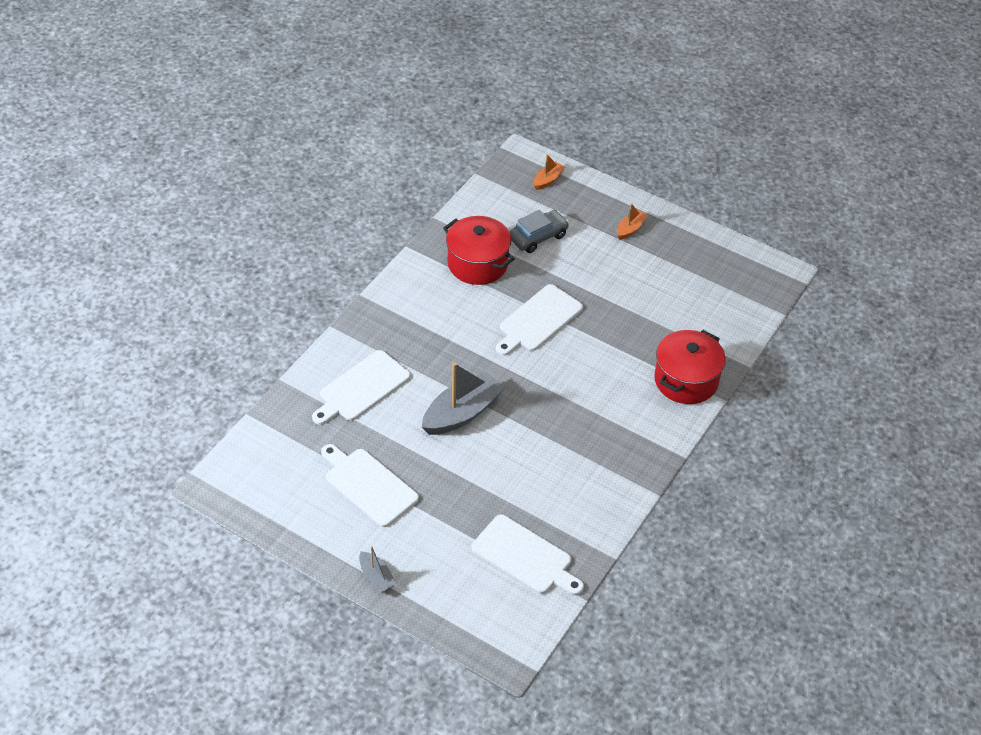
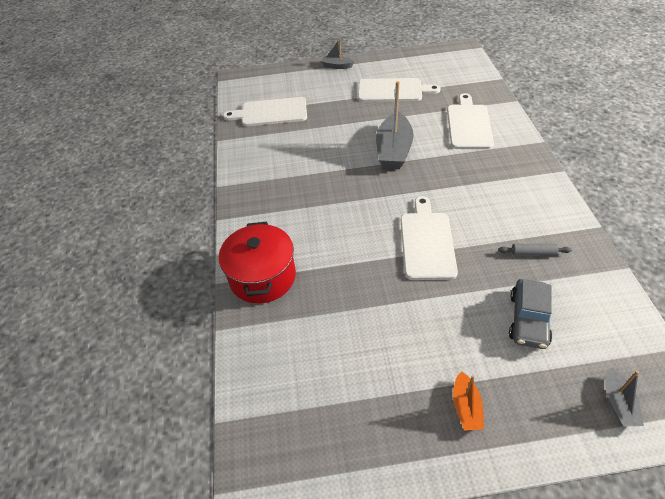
camera: 145 degrees right, 0 degrees up
(477, 264) = (533, 253): red pot -> grey rolling pin
(548, 180) = (617, 403): orange boat -> grey boat

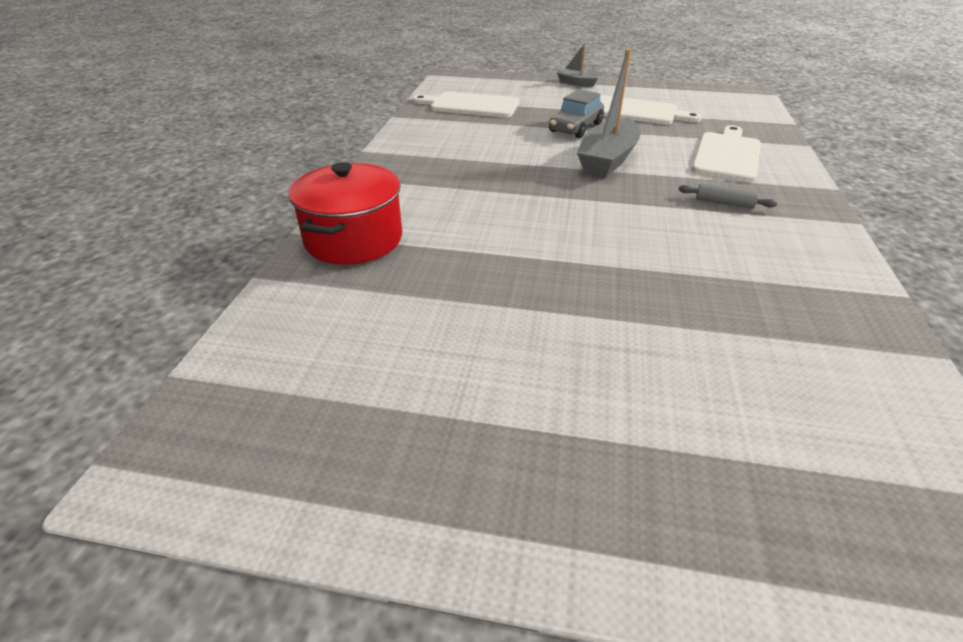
camera: 15 degrees right, 10 degrees down
(427, 242) = (605, 254): white cutting board -> none
(466, 407) = (563, 471): orange boat -> none
(528, 319) = (732, 381): grey car -> grey car (575, 128)
(533, 253) = (774, 302): grey rolling pin -> grey rolling pin (724, 203)
(617, 403) = (875, 557): grey boat -> none

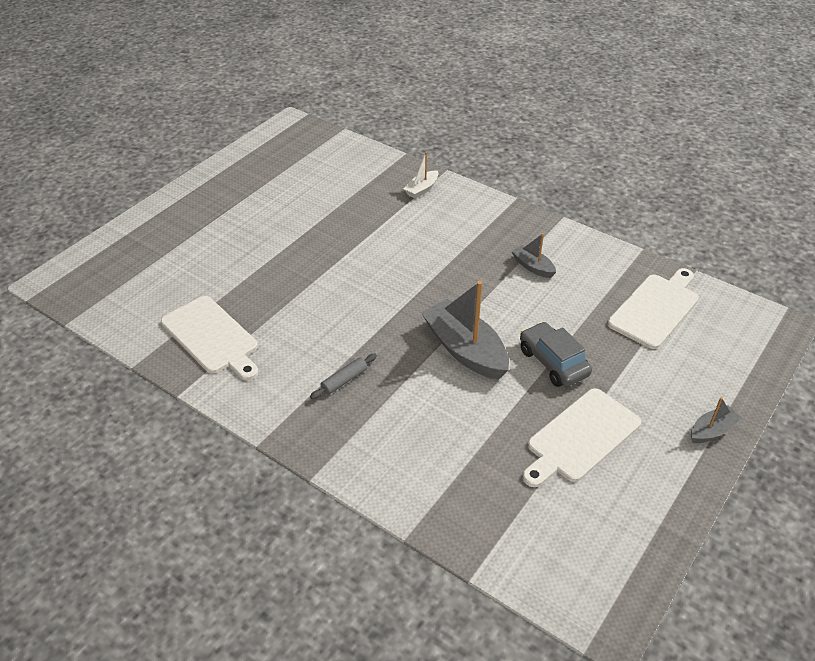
camera: 115 degrees right, 5 degrees up
(354, 239) = (422, 189): red pot -> white boat
(460, 152) = (533, 267): none -> grey boat
(727, 155) = (424, 443): white cutting board -> white cutting board (212, 337)

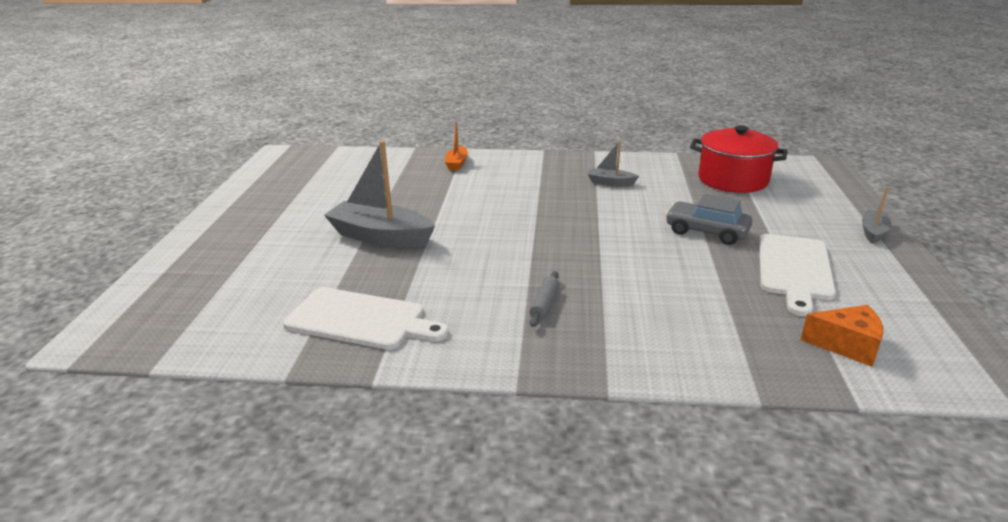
camera: 30 degrees left, 15 degrees down
(422, 189) = (457, 164): white boat -> orange boat
(465, 350) = (626, 247): grey boat -> grey boat (381, 237)
(528, 528) = (847, 345): none -> orange cheese
(655, 308) = (733, 180): white cutting board -> red pot

